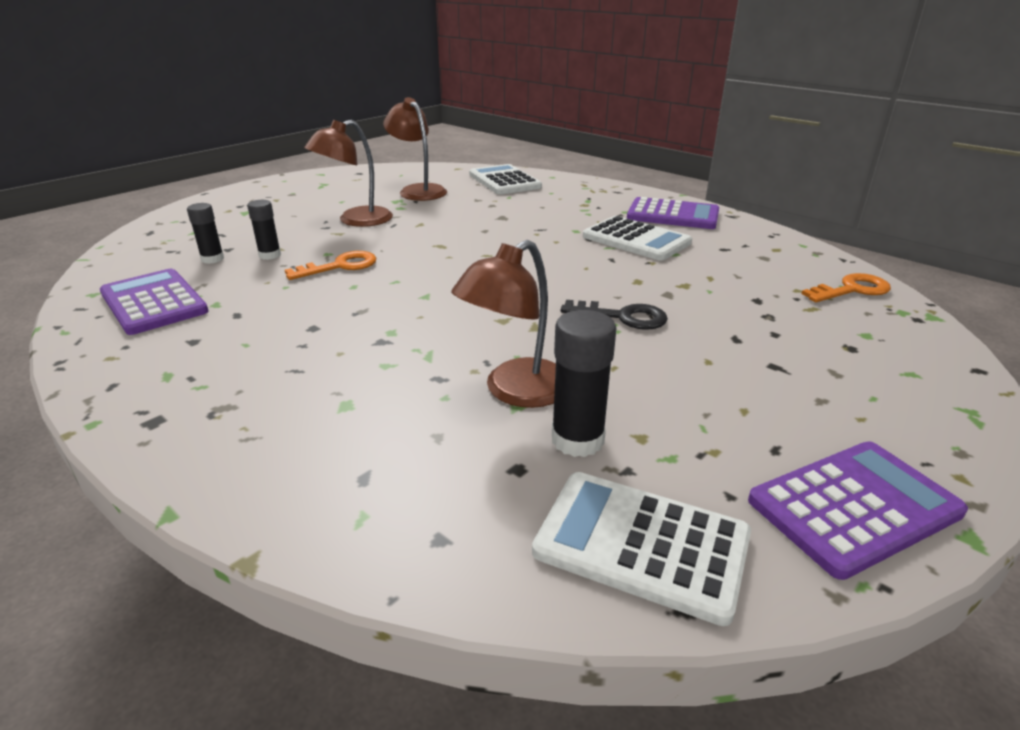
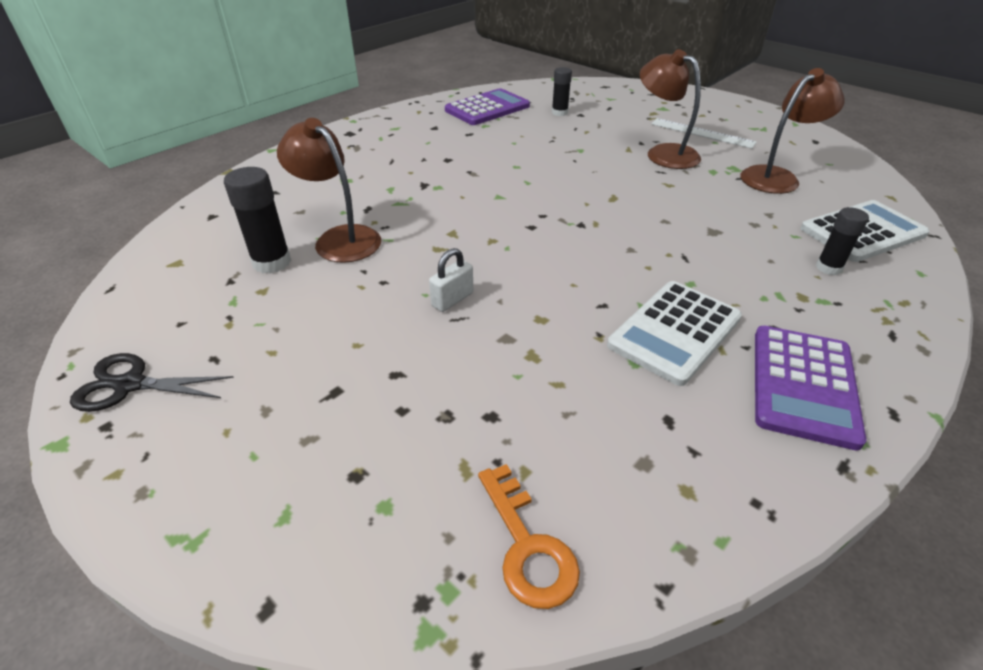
camera: 90 degrees right, 10 degrees up
(270, 255) = (571, 129): black glue stick -> black glue stick (828, 268)
(319, 203) = (702, 133): none -> white ruler
(340, 266) = (554, 157): orange key -> none
(623, 317) = (452, 299): black key -> white padlock
(641, 544) = (164, 280): white calculator -> none
(854, 507) = (130, 384): purple calculator -> black scissors

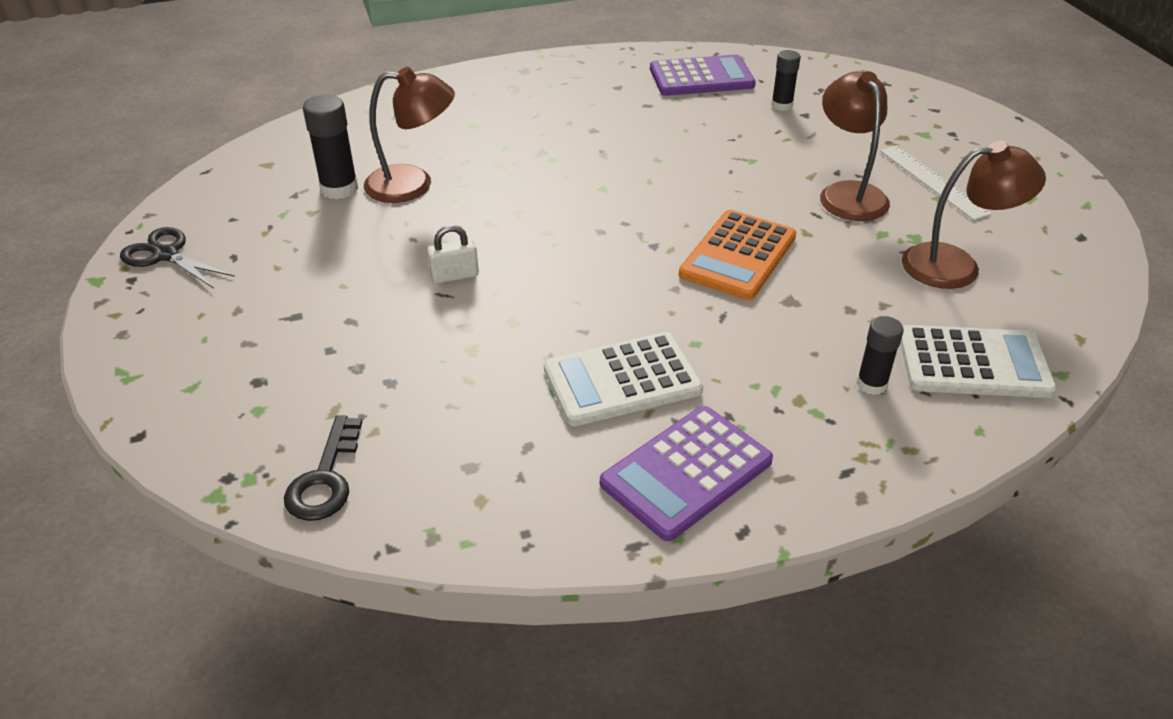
camera: 30 degrees right, 0 degrees up
(339, 238) = (413, 184): brown lamp -> brown lamp turned 105 degrees clockwise
(527, 546) = (325, 478): orange key -> black key
(645, 213) = (738, 256): none -> orange calculator

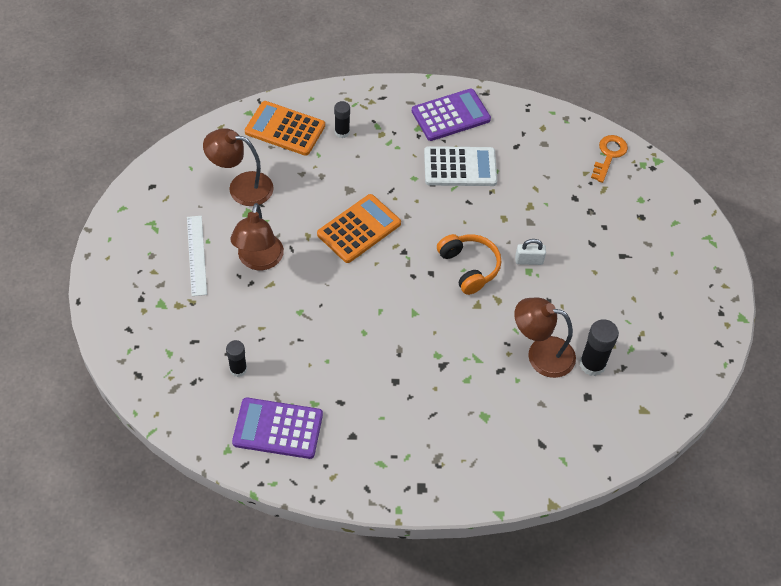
camera: 165 degrees left, 15 degrees up
(165, 255) = (703, 329): black scissors -> none
(325, 478) = (609, 155): black key -> orange key
(546, 248) = (469, 267): none -> orange headphones
(973, 363) = (285, 129): white calculator -> orange calculator

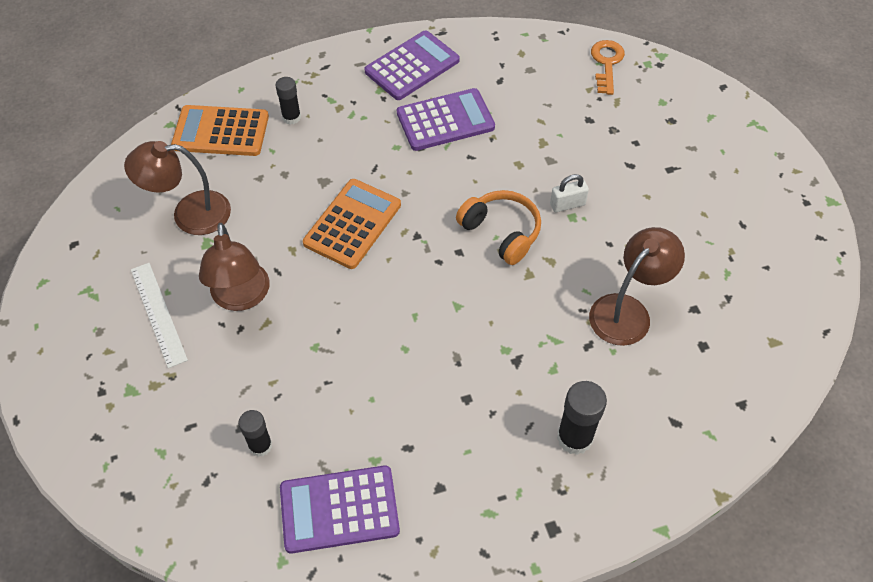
camera: 15 degrees left, 0 degrees up
(460, 167) = (445, 120): white calculator -> purple calculator
(541, 354) = (627, 311): brown lamp -> brown lamp turned 135 degrees clockwise
(592, 364) = (692, 305): black glue stick -> black glue stick (574, 438)

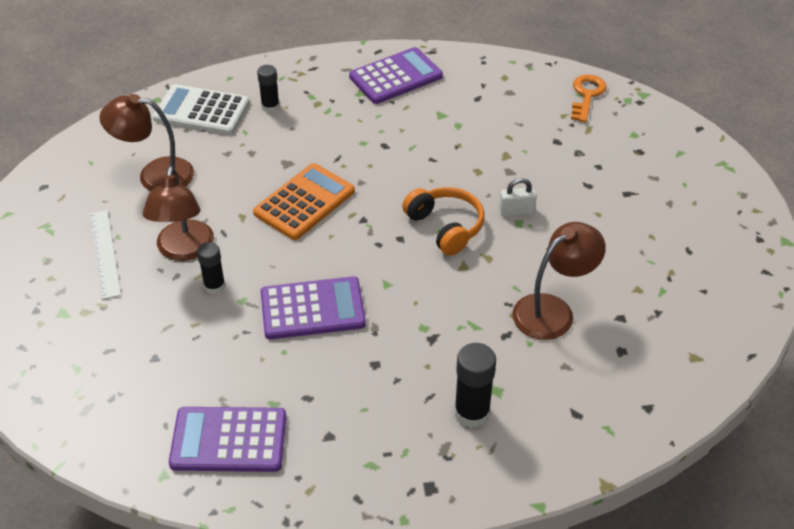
camera: 10 degrees right, 10 degrees down
(221, 131) = (202, 110): orange calculator -> white calculator
(260, 446) = (169, 376): black glue stick -> black glue stick (214, 286)
(445, 120) = (416, 126): purple calculator -> purple calculator (312, 309)

